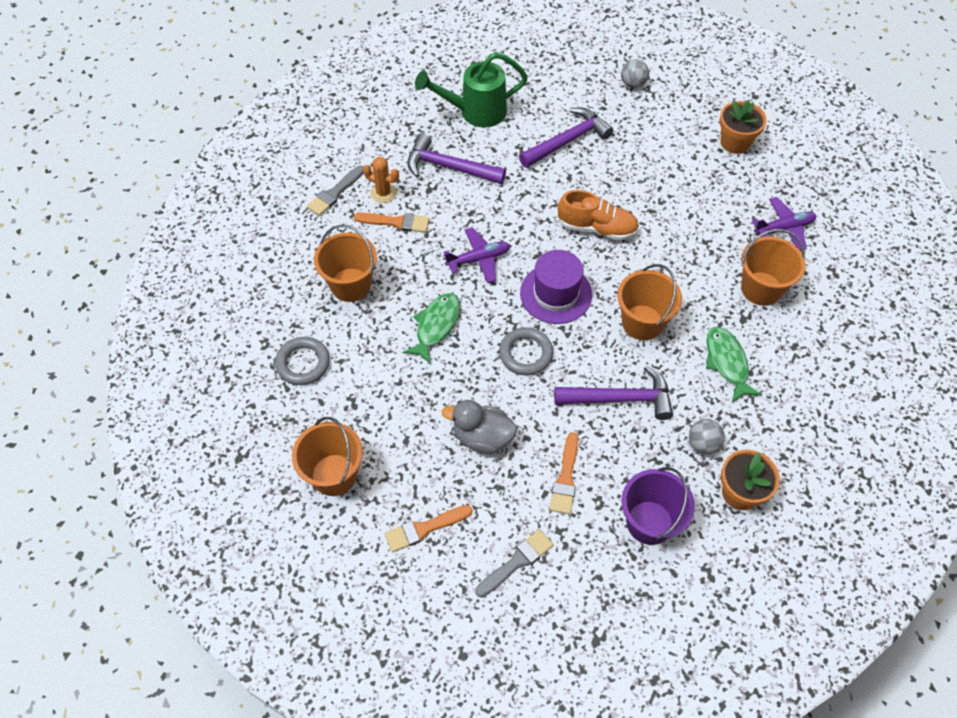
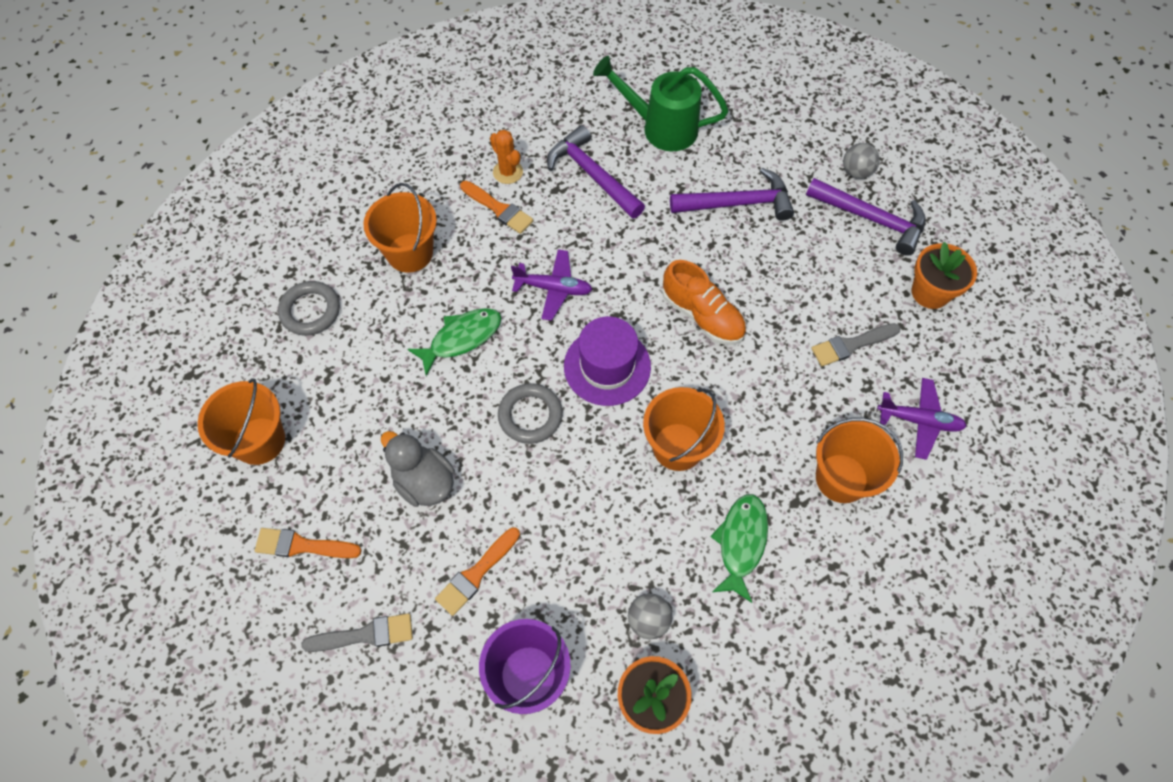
camera: 30 degrees right, 5 degrees up
(335, 193) = (461, 150): grey brush -> grey brush (851, 345)
(620, 398) = (594, 519): purple hammer -> purple hammer (872, 219)

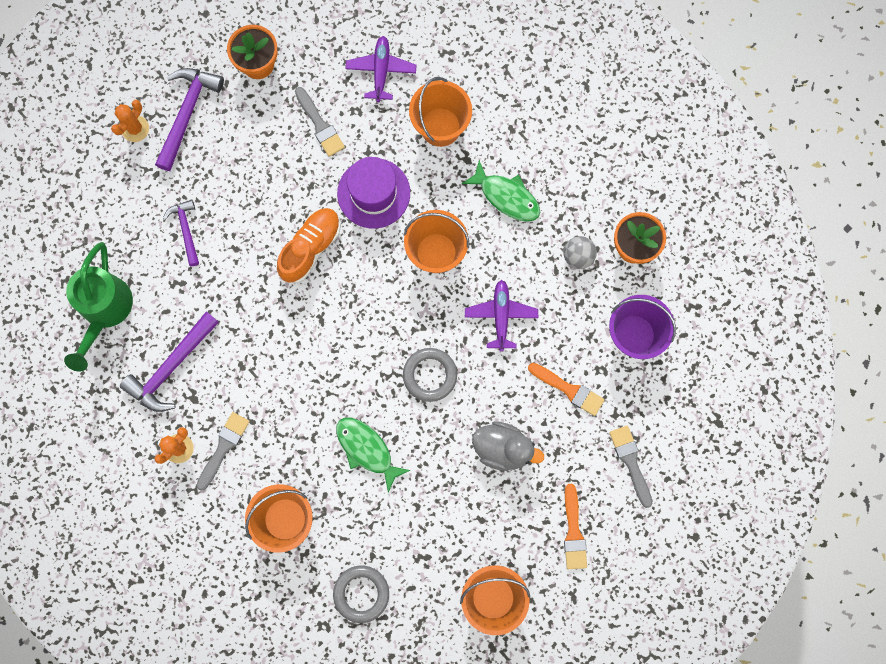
camera: 100 degrees left, 15 degrees up
(424, 482) = (503, 448): grey duck -> grey duck turned 105 degrees counterclockwise
(499, 209) = (223, 447): orange brush -> grey brush
(553, 288) = (303, 380): purple plane -> purple plane (501, 316)
(607, 366) = (373, 320): purple hat -> purple hat (373, 193)
(738, 203) = (186, 230): purple hammer -> purple hammer, size x0.60
(741, 543) = (506, 196): green fish -> green fish turned 150 degrees counterclockwise
(856, 172) = (135, 129): grey ball -> orange cactus

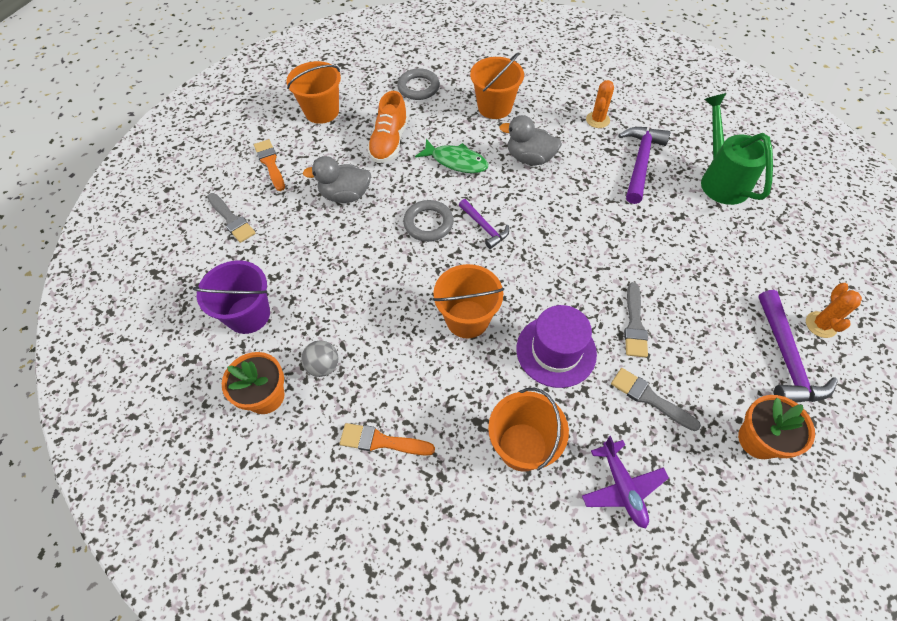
camera: 160 degrees right, 20 degrees down
(186, 230) = (705, 257): purple hammer -> purple hammer (484, 227)
(223, 447) = (565, 130): grey brush -> grey brush (634, 324)
(285, 422) = (530, 158): none -> grey duck
(310, 248) = (586, 282): orange shoe -> orange shoe (389, 142)
(501, 316) = (383, 288): purple plane -> none
(506, 196) = (418, 398): green fish -> none
(569, 389) = (300, 252): orange brush -> orange brush (381, 441)

